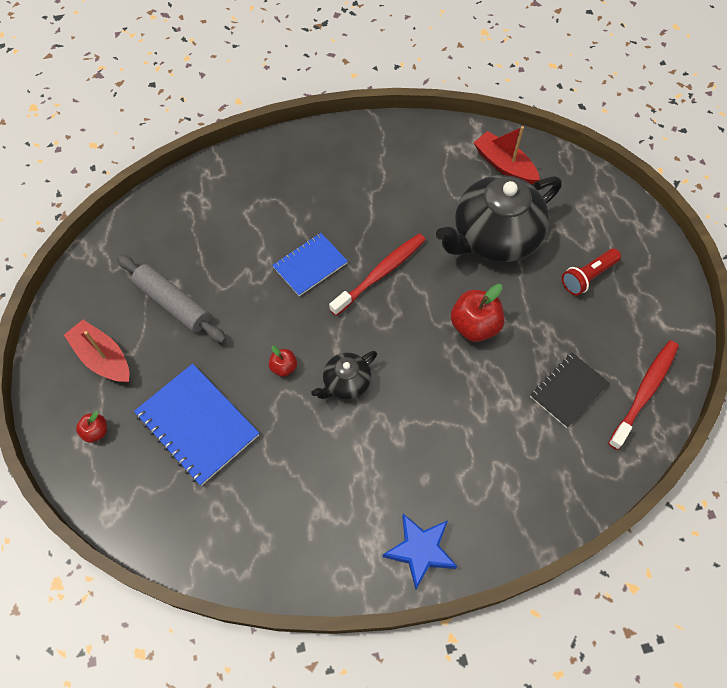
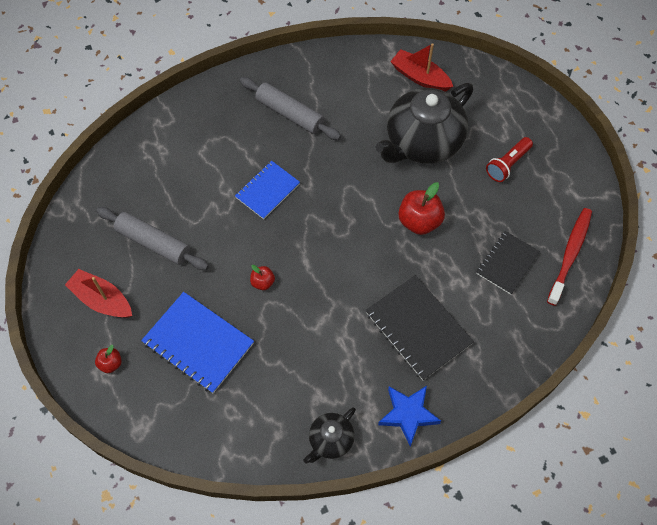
camera: 10 degrees left, 0 degrees up
(346, 383) = (319, 287): black teapot -> black teapot (330, 440)
(351, 184) = (289, 114): none -> grey rolling pin
(380, 273) = (330, 188): red toothbrush -> none
(451, 449) = (418, 328): none -> black notebook

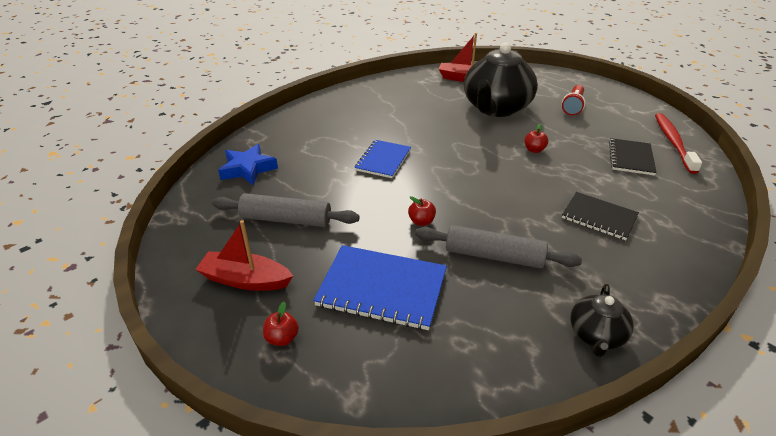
camera: 20 degrees left, 25 degrees down
(289, 114) = (372, 114): grey rolling pin -> grey rolling pin (494, 256)
(408, 414) = (654, 286): blue star -> blue star (248, 169)
(418, 328) = (599, 217): black notebook -> black notebook, size x0.65
(419, 221) = (534, 150): red apple -> red apple, size x0.53

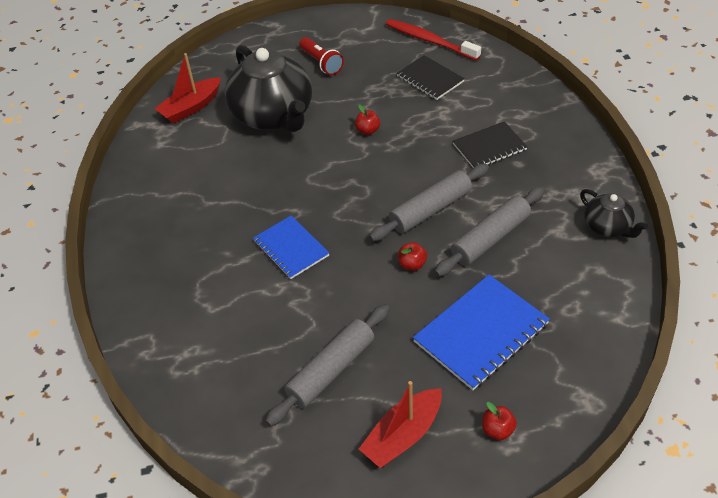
camera: 55 degrees left, 10 degrees up
(248, 169) = (208, 375): blue star -> none
(489, 210) = (430, 210): none -> grey rolling pin

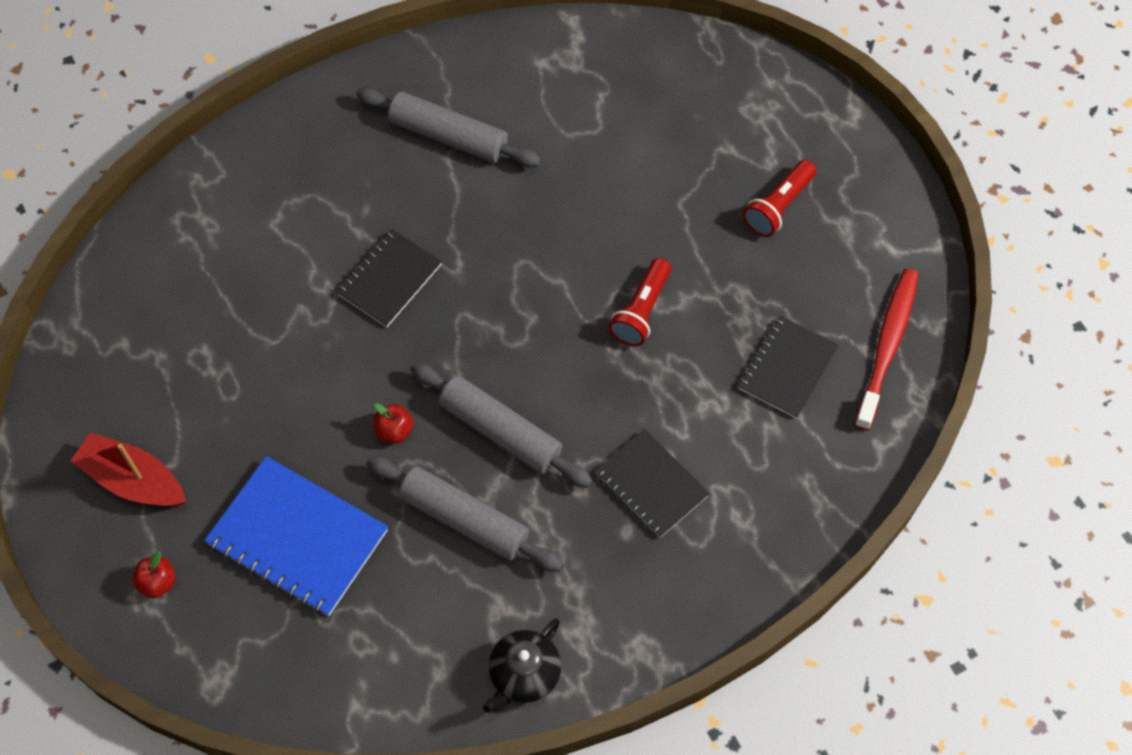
camera: 70 degrees right, 15 degrees up
(191, 107) = (626, 72): red boat -> none
(273, 116) = (637, 180): black teapot -> none
(291, 248) = (390, 280): blue notebook -> black notebook
(331, 370) = (209, 380): grey rolling pin -> grey rolling pin (449, 136)
(367, 130) = (641, 311): red apple -> red flashlight

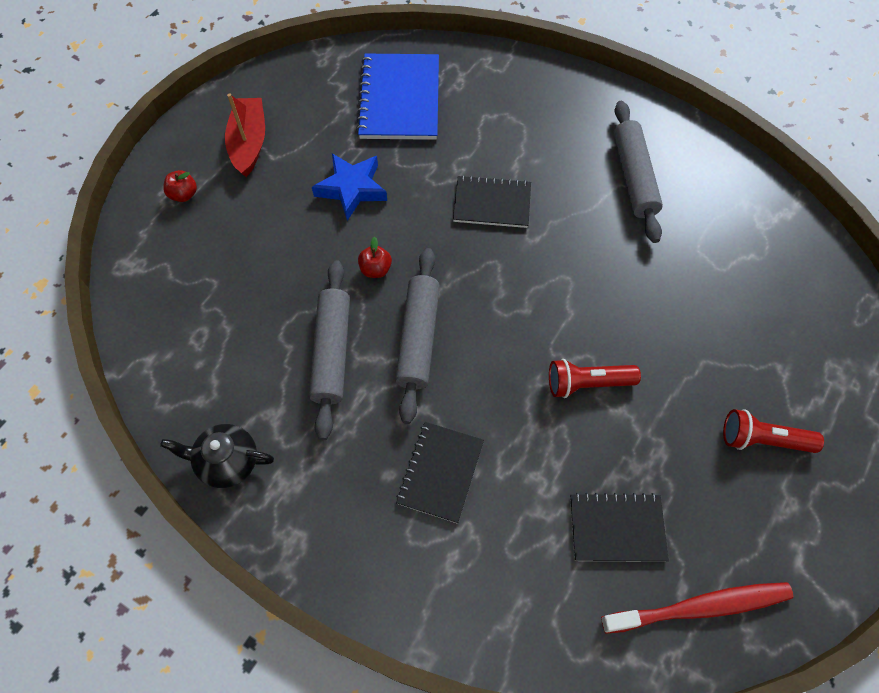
camera: 60 degrees right, 0 degrees up
(275, 403) = (352, 189): none -> blue star
(298, 537) = (259, 255): blue notebook -> blue notebook (400, 99)

